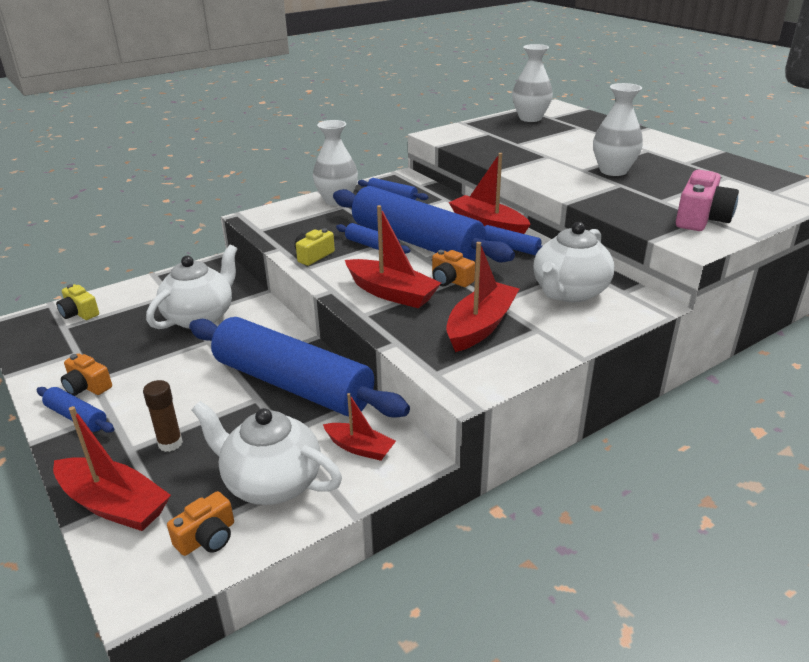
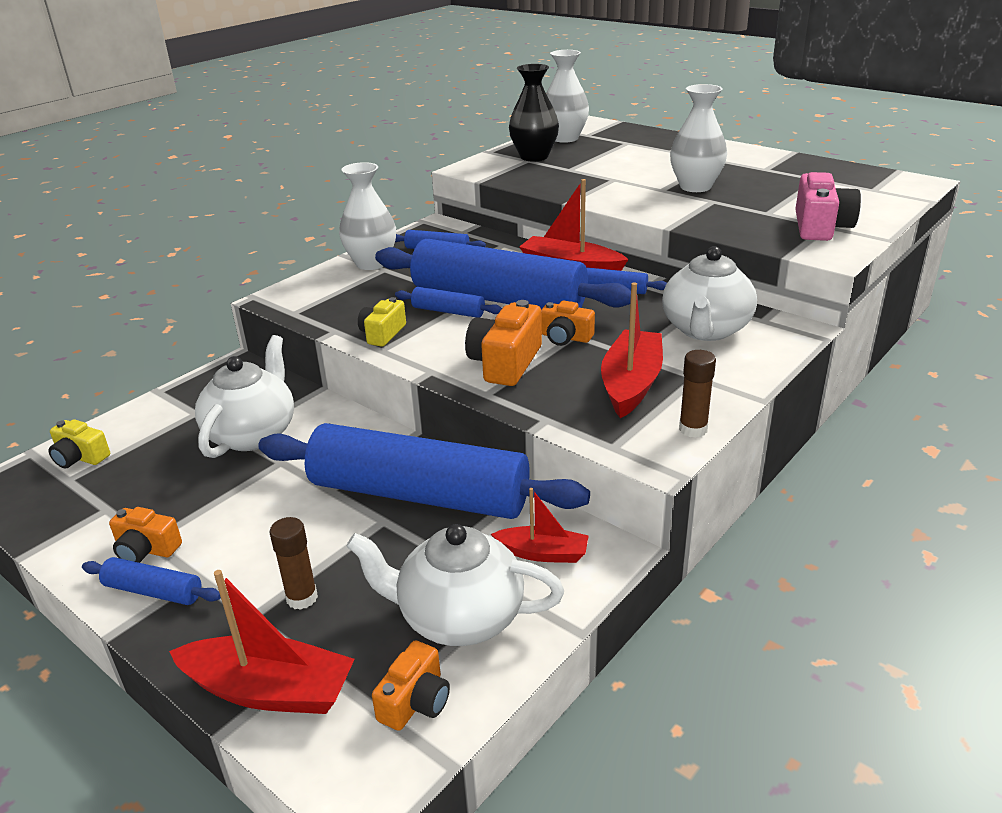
camera: 15 degrees left, 0 degrees up
(391, 293) = (505, 363): red boat -> orange camera
(495, 131) = (534, 157): none -> black vase
(509, 371) = (693, 429): none -> brown glue stick

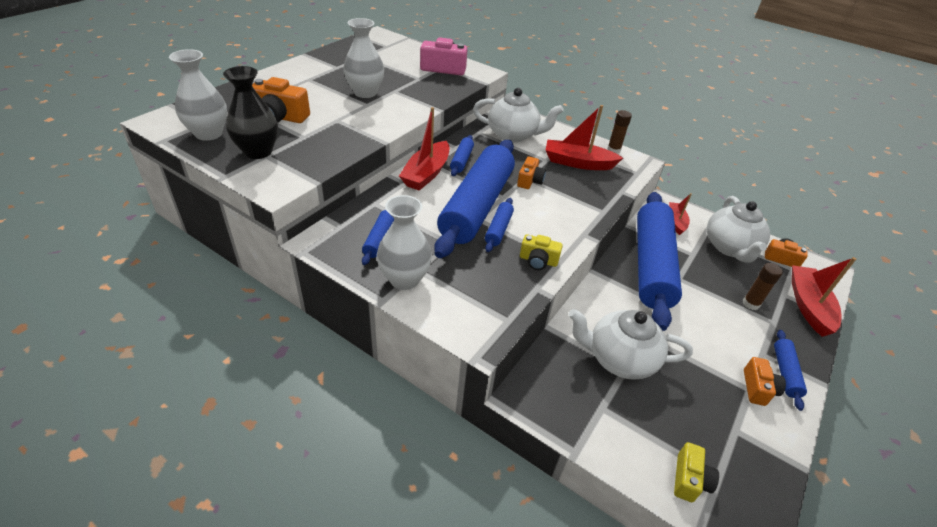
camera: 100 degrees left, 10 degrees up
(505, 363) = (566, 204): orange camera -> orange camera (279, 117)

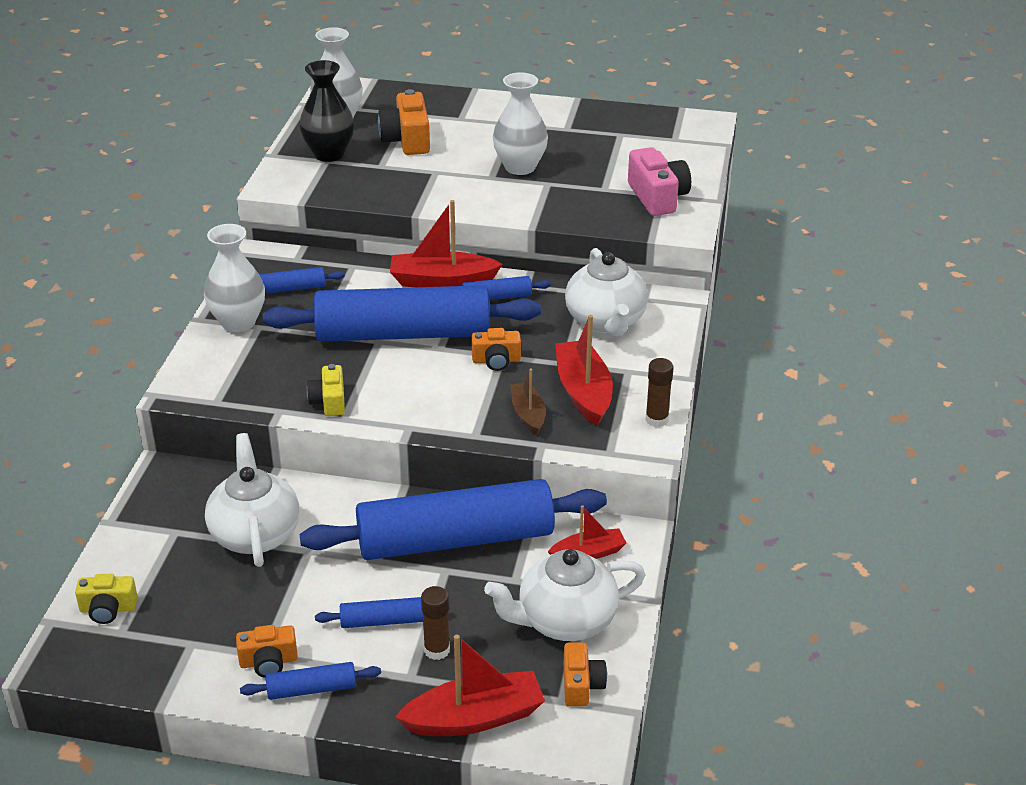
camera: 70 degrees right, 5 degrees down
(498, 229) = (368, 360): blue rolling pin -> blue rolling pin (382, 621)
(590, 187) = (528, 414): none -> brown boat

